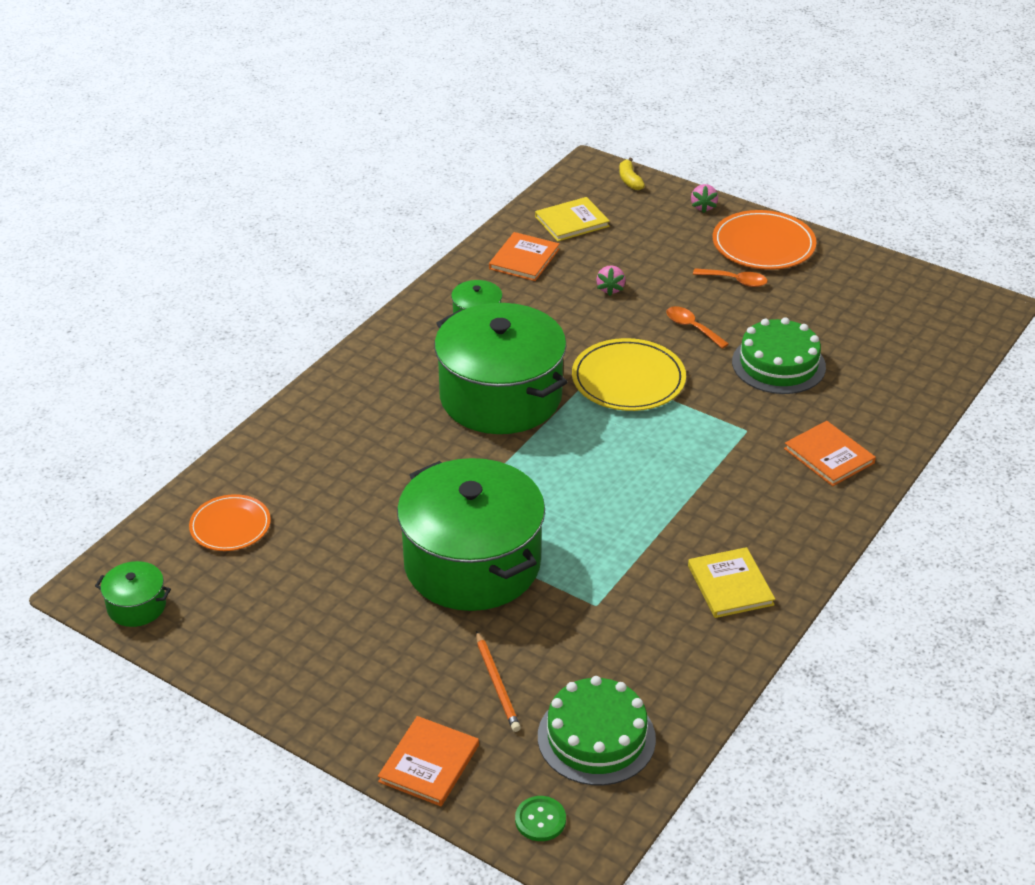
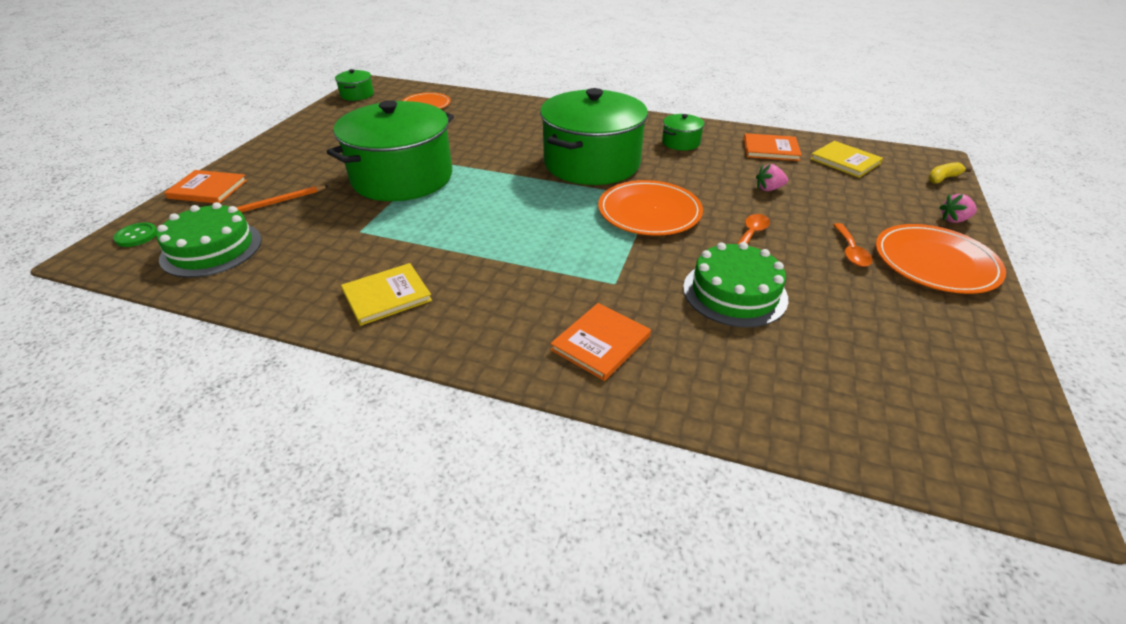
camera: 75 degrees right, 0 degrees up
(628, 379) = (649, 212): yellow plate -> orange plate

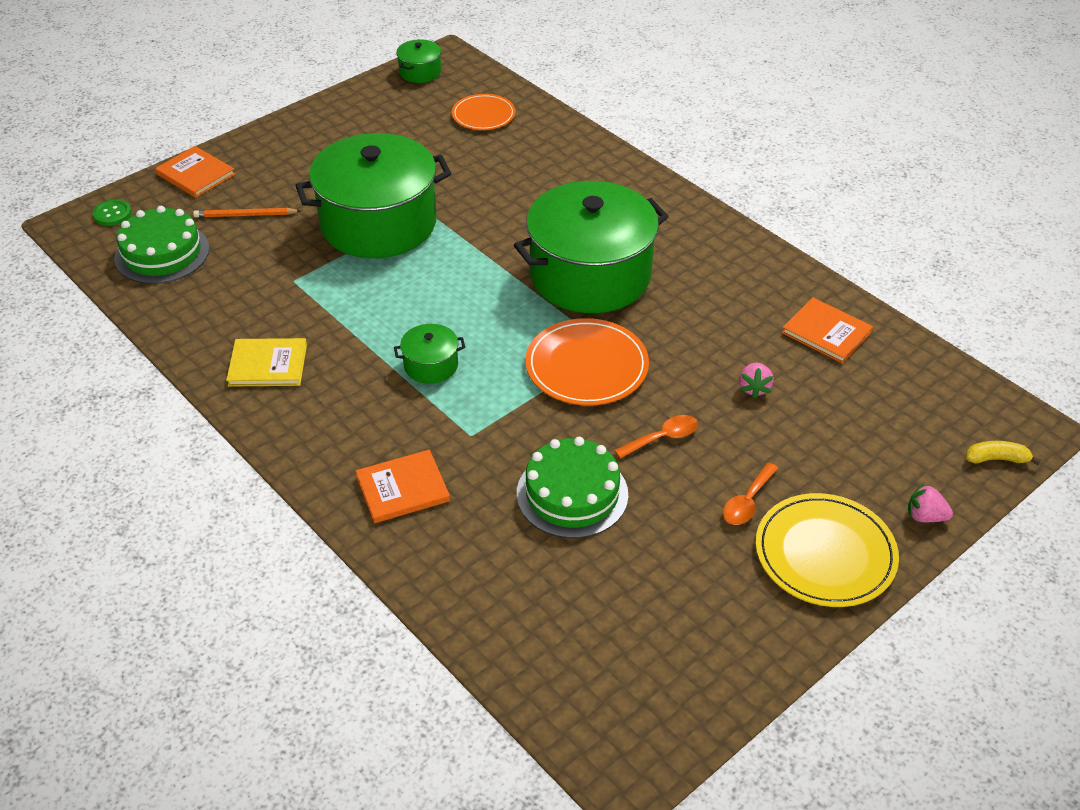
camera: 30 degrees right, 5 degrees up
(681, 142) = (725, 281): green pot -> green pot (431, 365)
(769, 189) = (754, 388): pink strawberry -> pink strawberry turned 105 degrees counterclockwise
(845, 161) = (901, 385): yellow book -> none
(935, 262) = (825, 553): orange plate -> yellow plate

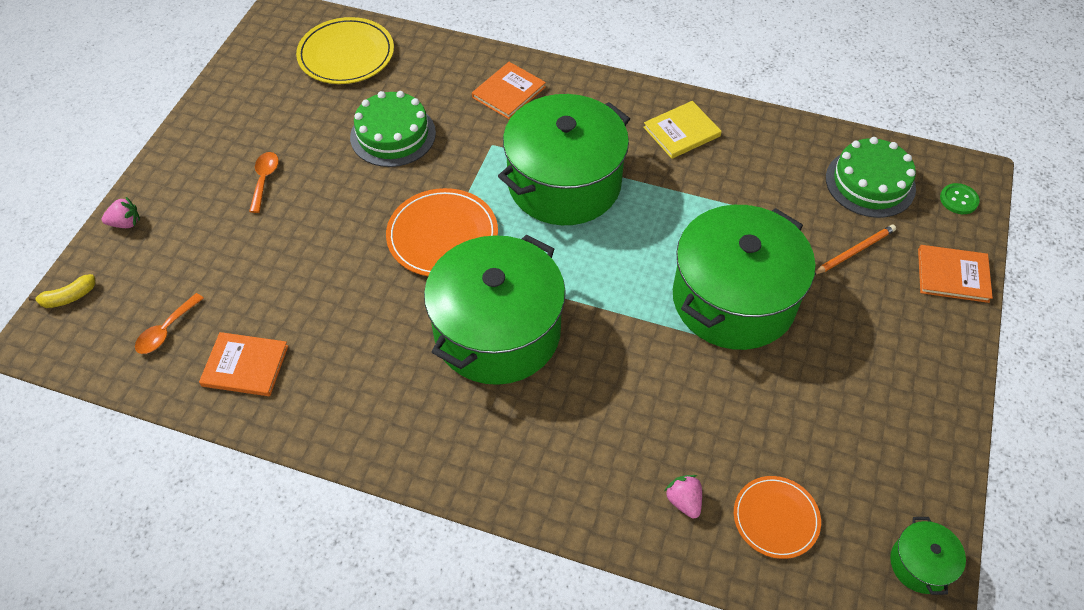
camera: 150 degrees right, 10 degrees up
(431, 365) = (564, 183): green pot -> green pot, size x2.40
(663, 438) = (349, 201): orange spoon -> orange spoon (166, 330)
(754, 388) = (293, 276): pink strawberry -> pink strawberry (684, 501)
(825, 553) = (196, 167): yellow plate -> yellow plate (346, 54)

